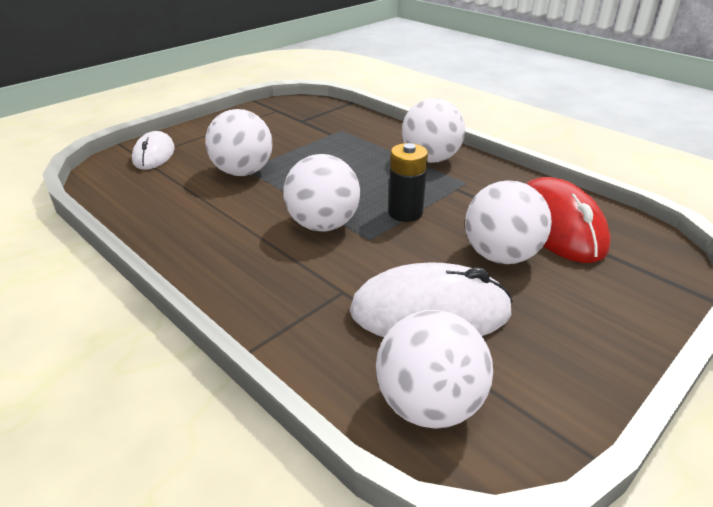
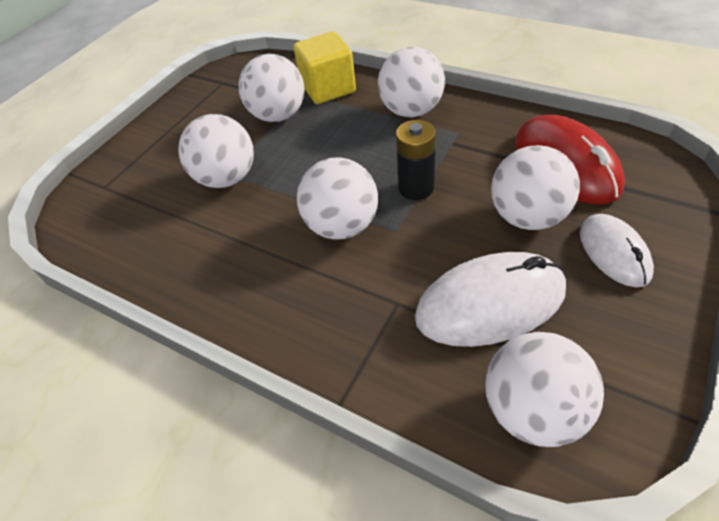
camera: 10 degrees left, 15 degrees up
(154, 155) = (118, 179): white mouse -> white mouse (614, 252)
(311, 140) = (278, 115): none -> white ball
(364, 130) = (328, 88): none -> yellow cube

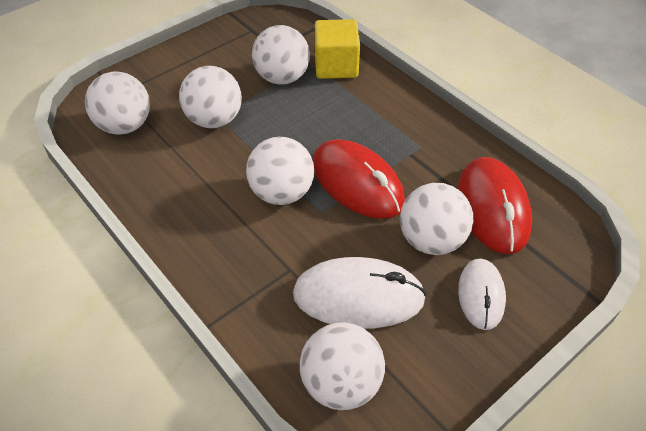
camera: 15 degrees right, 0 degrees up
(411, 111) = (393, 112): white ball -> white ball (125, 126)
(416, 188) = (357, 183): black battery -> red mouse

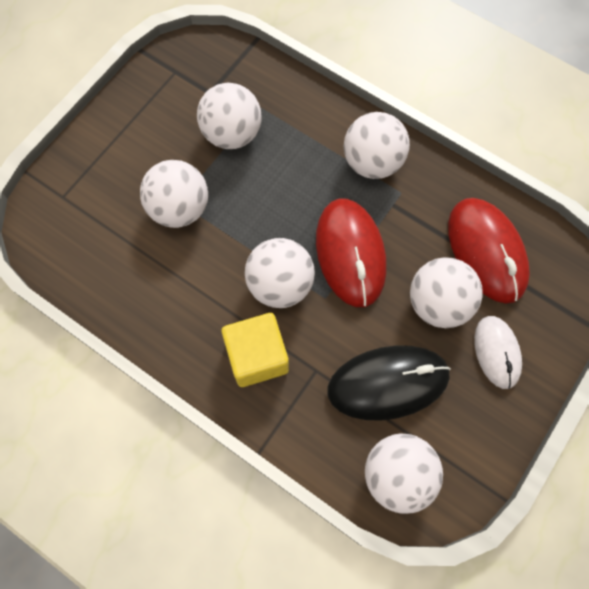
camera: 15 degrees left, 20 degrees up
(125, 126) = (87, 239): white ball -> white ball (372, 162)
(336, 66) = (284, 104): yellow cube -> yellow cube (257, 356)
(357, 183) = (350, 253): red mouse -> red mouse turned 45 degrees clockwise
(358, 296) = (388, 383): white mouse -> black mouse

